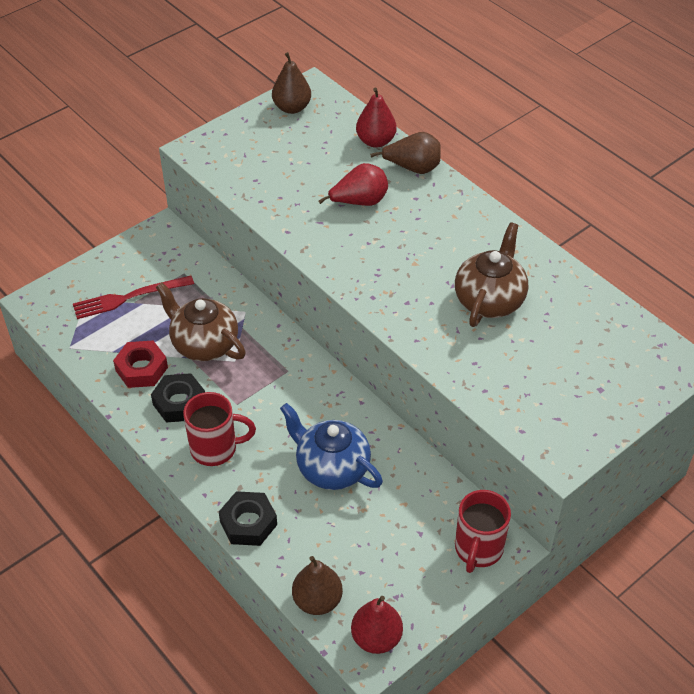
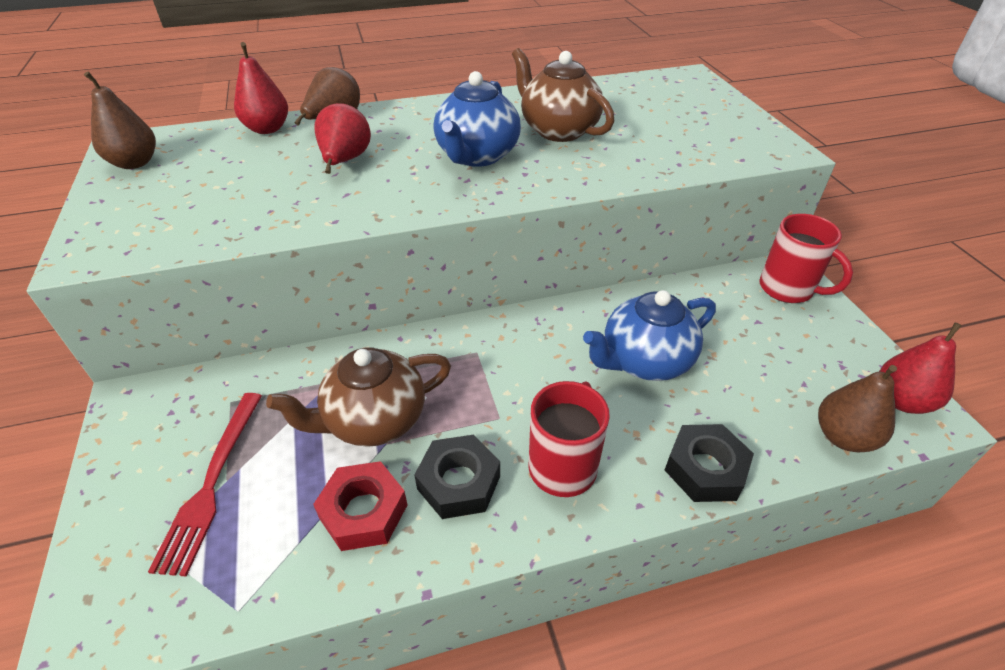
camera: 65 degrees left, 5 degrees down
(414, 267) = (477, 156): none -> blue teapot

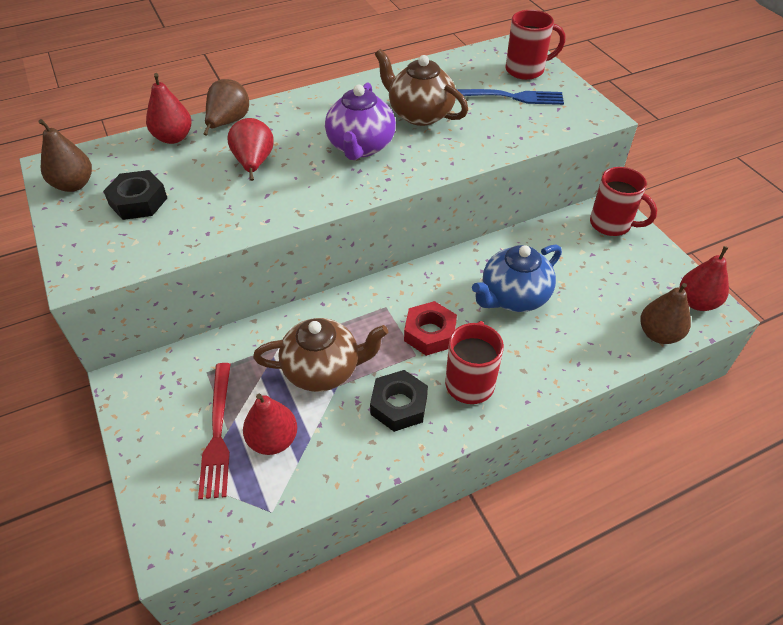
camera: 10 degrees left, 5 degrees up
(278, 504) = (273, 440): none -> red pear
(363, 511) = (337, 435): red nut -> red nut (430, 333)
(374, 420) = (323, 370): brown teapot -> brown teapot turned 150 degrees counterclockwise
(477, 156) = (360, 147): blue teapot -> purple teapot
(671, 122) = (508, 97): none -> blue fork
(698, 99) = (526, 70): none -> red mug
(705, 469) = (568, 370): black nut -> black nut (138, 201)

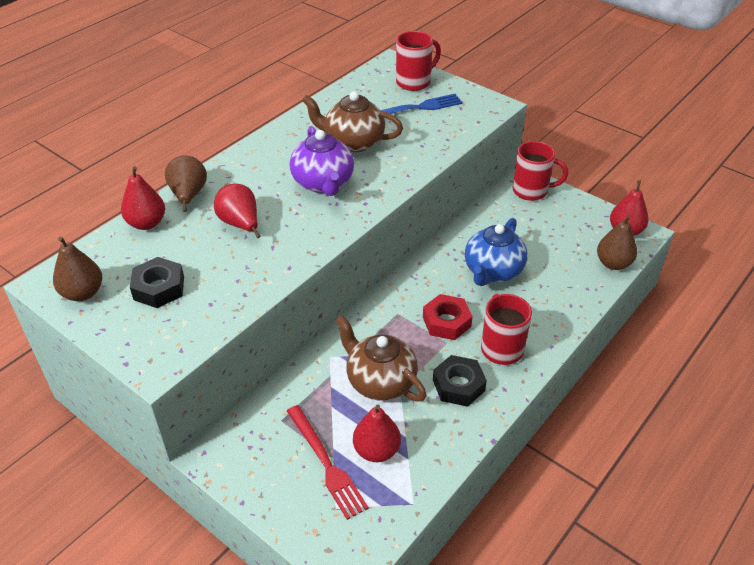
camera: 25 degrees left, 5 degrees down
(323, 370) = (380, 381): brown teapot -> brown teapot turned 105 degrees counterclockwise

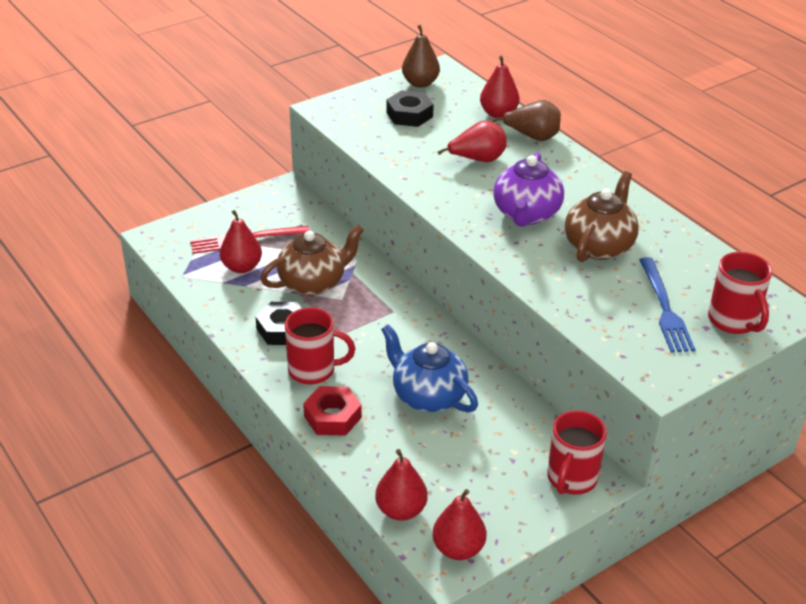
camera: 105 degrees right, 5 degrees down
(323, 183) = (526, 214): purple teapot -> purple teapot turned 75 degrees counterclockwise
(446, 322) = (366, 341): red nut -> red nut (332, 417)
(613, 263) = (401, 510): brown pear -> red pear

